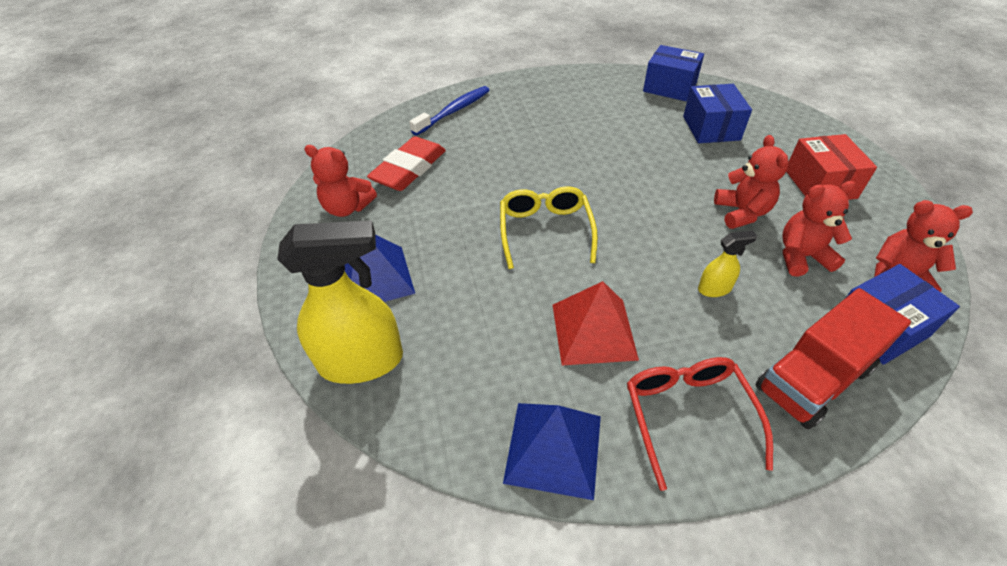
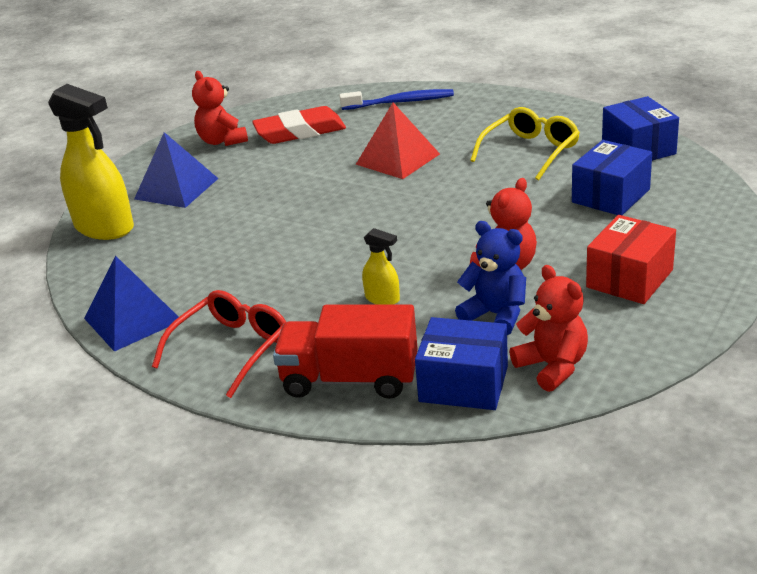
camera: 45 degrees right, 15 degrees down
(545, 230) = (327, 209): yellow glasses -> yellow glasses (531, 151)
(593, 331) = (254, 279): red pyramid -> red pyramid (397, 159)
(801, 257) = (496, 315): red teddy bear -> blue teddy bear

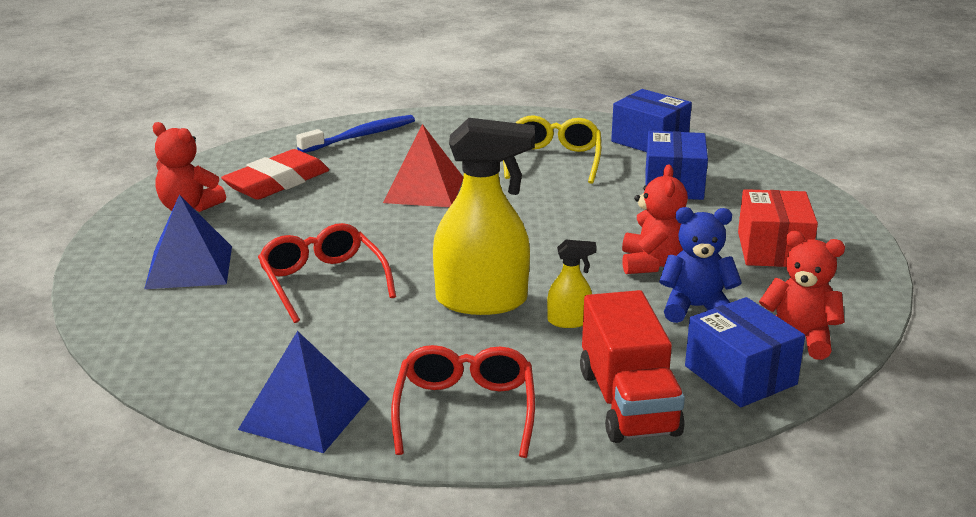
camera: 35 degrees left, 5 degrees down
(104, 227) = (142, 327): yellow spray bottle -> yellow spray bottle (482, 301)
(247, 221) = (322, 281): none -> red glasses
(350, 379) = (628, 403): red truck -> red truck turned 75 degrees counterclockwise
(463, 384) = (740, 375): blue box -> blue box turned 75 degrees clockwise

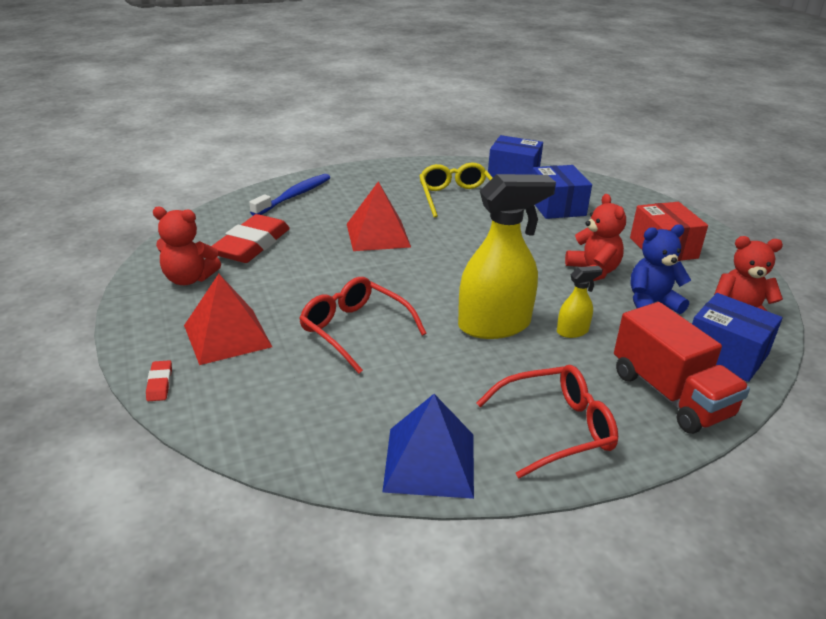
camera: 20 degrees left, 5 degrees up
(96, 299) = (160, 384): none -> red eraser
(189, 267) = (227, 336): blue pyramid -> red pyramid
(465, 410) = (556, 428): red glasses -> red glasses turned 90 degrees clockwise

